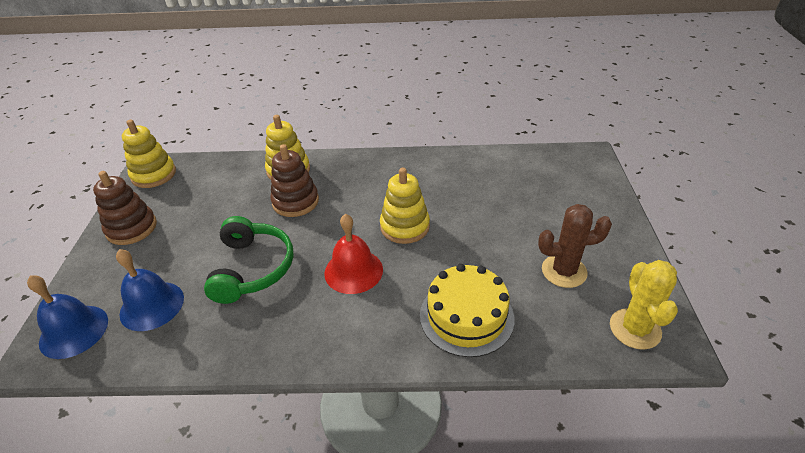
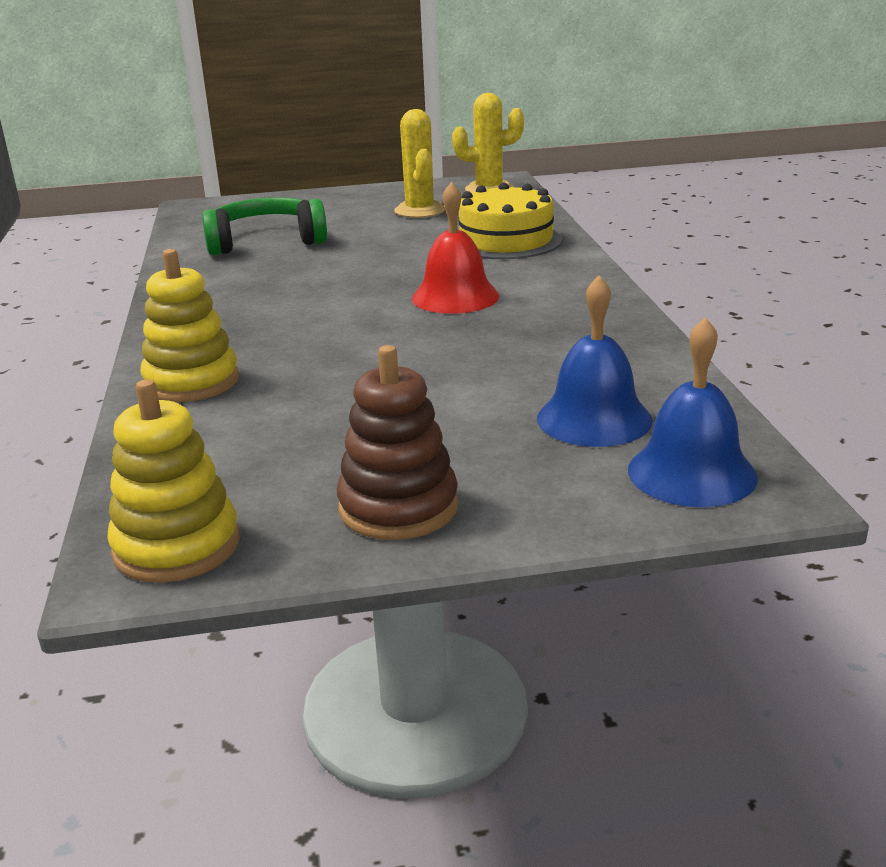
camera: 100 degrees left, 15 degrees down
(252, 268) = (475, 359): green headphones -> green headphones (266, 241)
(295, 202) = (296, 358): brown stacking toy -> none
(405, 226) = (355, 280): yellow stacking toy -> none
(564, 271) = (420, 210): brown cactus -> yellow cactus

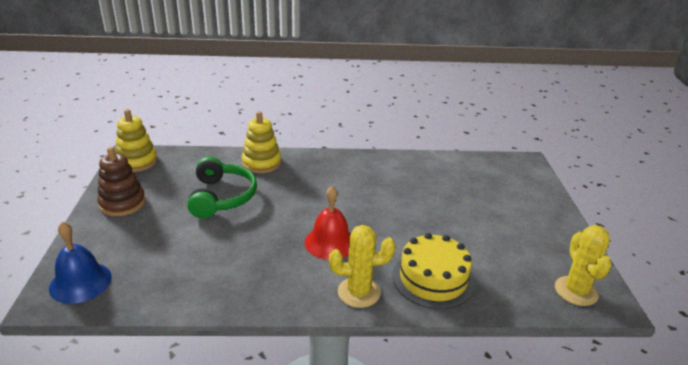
camera: 95 degrees right, 5 degrees up
(266, 241) = (449, 184): green headphones -> green headphones (222, 197)
(420, 210) = (512, 247): yellow cactus -> yellow cactus (359, 292)
(594, 418) = (150, 264): blue bell -> none

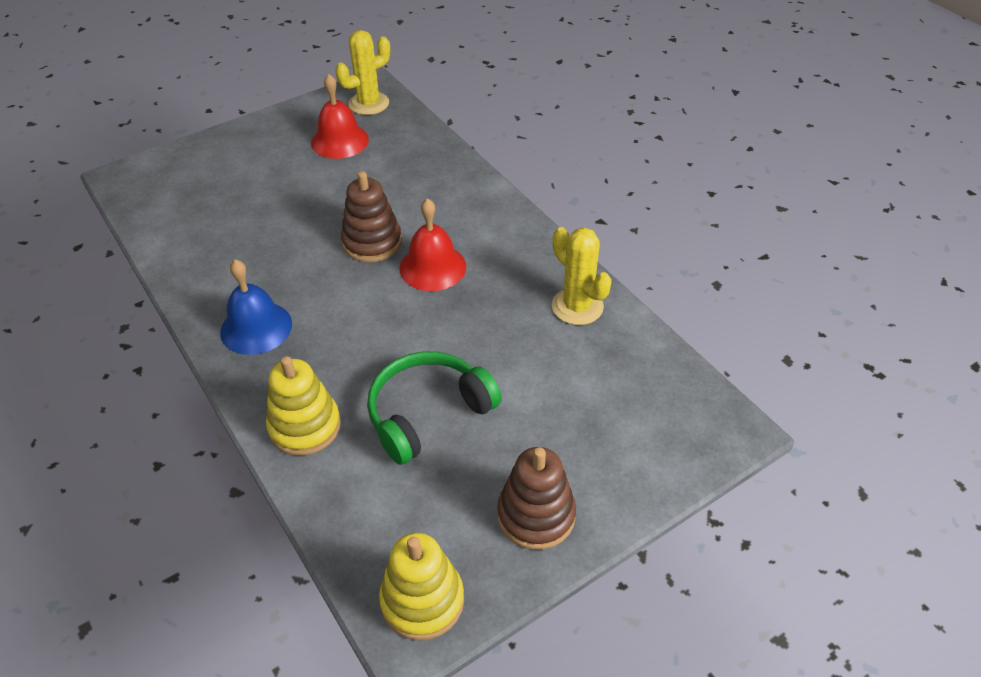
camera: 120 degrees left, 15 degrees up
(80, 282) = (686, 425): blue bell -> blue bell (256, 327)
(359, 292) = (489, 216): yellow cactus -> yellow cactus (577, 306)
(380, 227) = (372, 242): none -> brown stacking toy
(433, 279) = (426, 180): yellow cake -> none
(520, 255) = (339, 141): none -> red bell

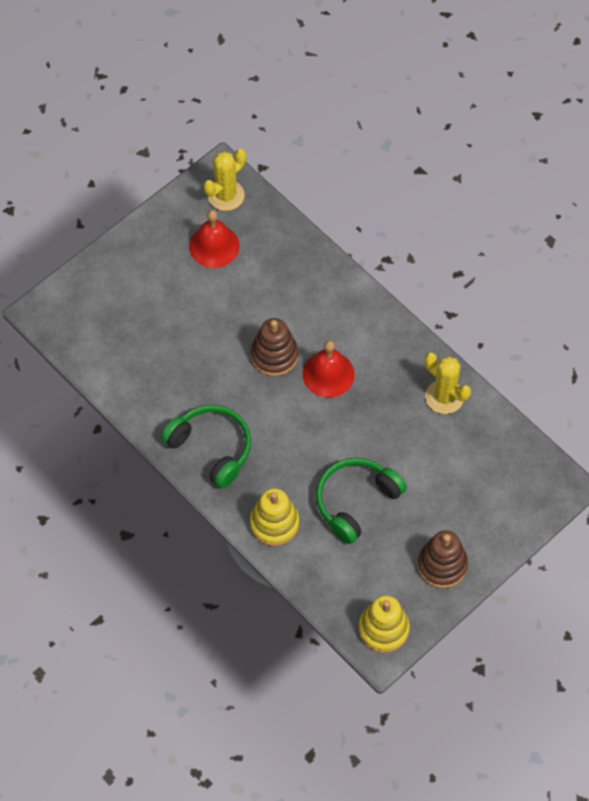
camera: 10 degrees left, 15 degrees up
(256, 327) = (211, 448): blue bell -> green headphones

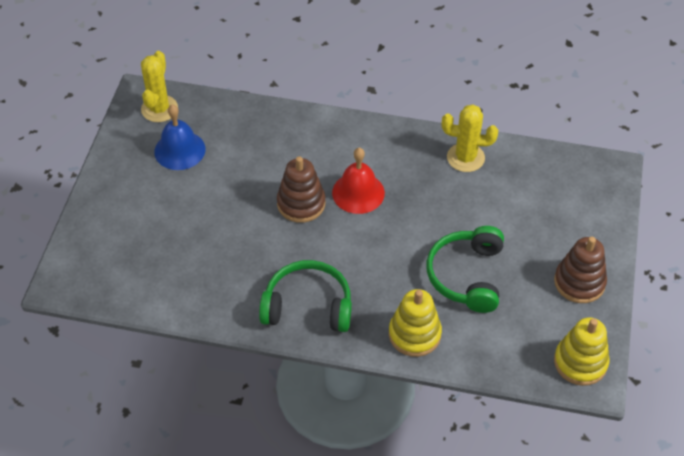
camera: 35 degrees left, 10 degrees down
(214, 246) = (179, 150): red bell -> blue bell

